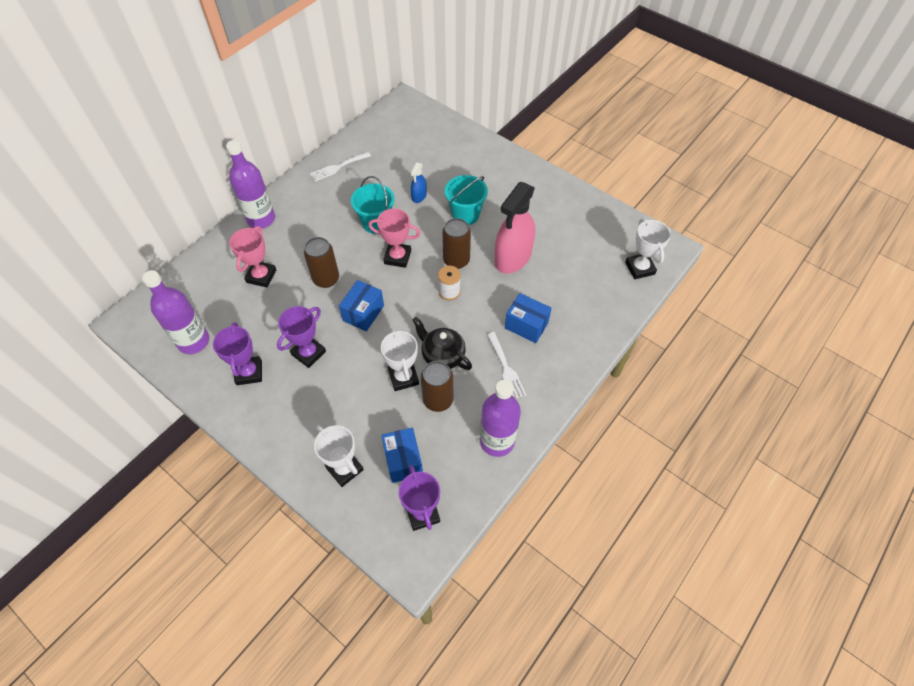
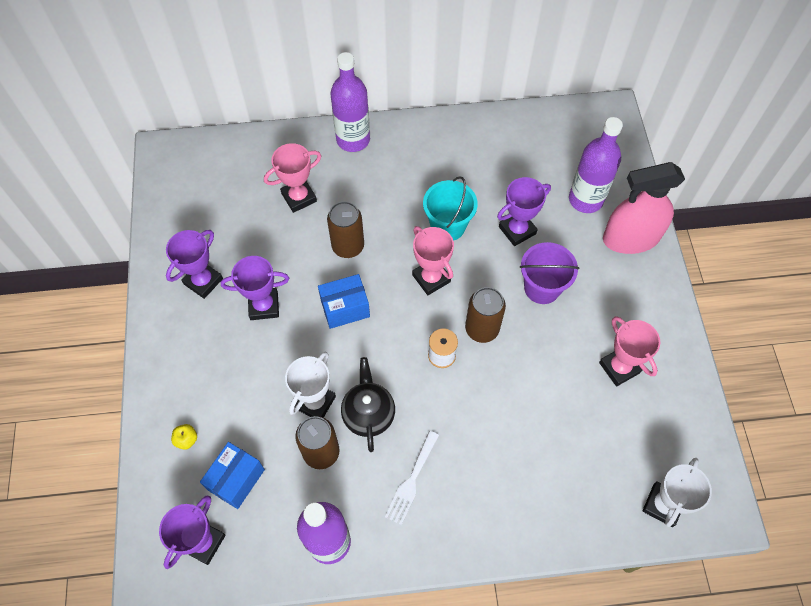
camera: 45 degrees right, 5 degrees up
(193, 341) = (191, 214): purple bottle -> purple bottle (585, 199)
(338, 167) = (472, 138): white fork -> none
(344, 468) = (186, 439): white trophy -> yellow apple
(419, 196) = (517, 230): blue spray bottle -> purple trophy
(465, 214) = (542, 288): turquoise bucket -> purple bucket
(513, 257) = (540, 374): pink spray bottle -> pink spray bottle (631, 238)
(526, 325) = (476, 456): blue box -> none
(548, 222) = (619, 367): none -> pink trophy

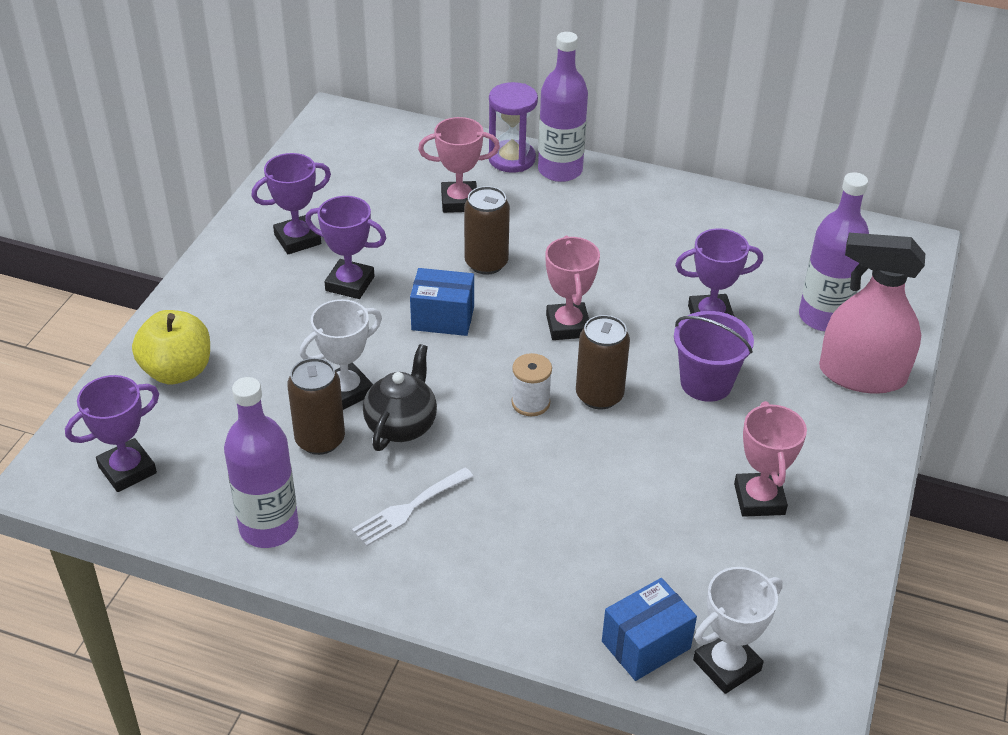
camera: 25 degrees right, 20 degrees down
(186, 439) = (177, 371): yellow apple -> yellow apple, size x2.32
(236, 480) = (205, 428): blue box -> blue box (646, 645)
(314, 142) = (511, 159): none -> purple hourglass
(448, 226) = (623, 284): turquoise bucket -> none

